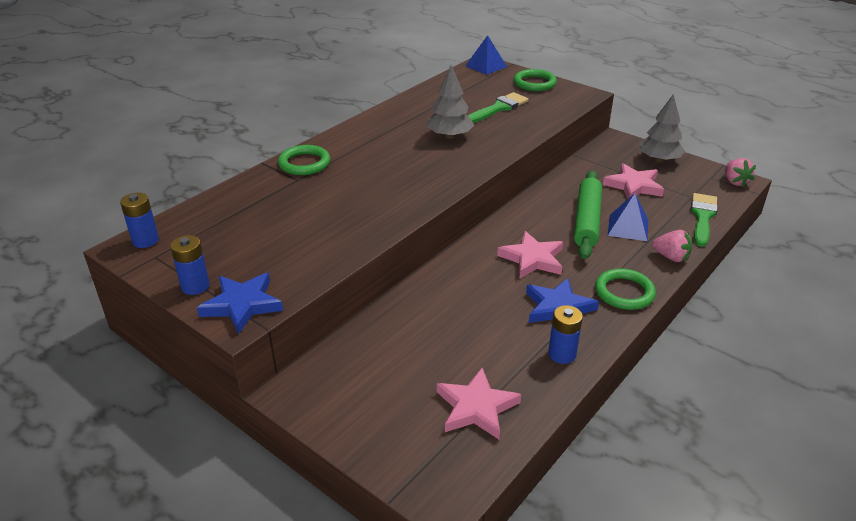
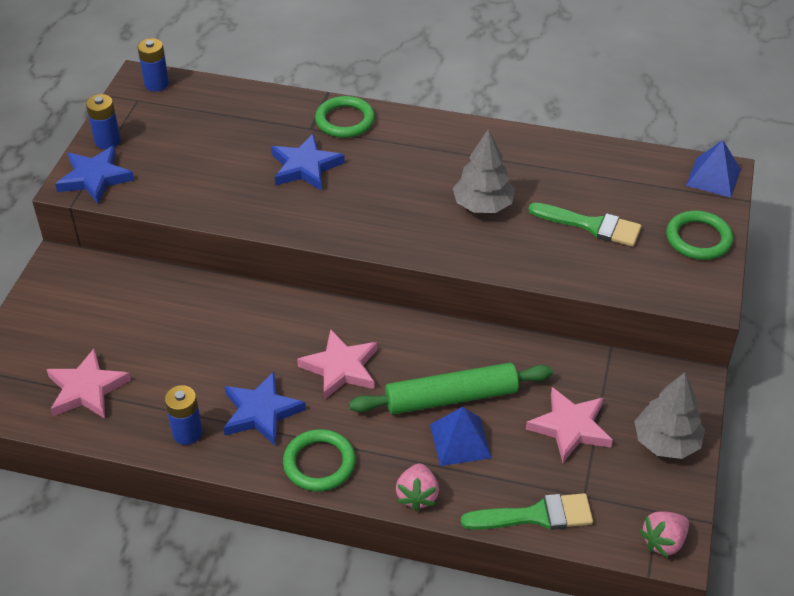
camera: 65 degrees right, 10 degrees up
(341, 192) = (305, 167): none -> blue star

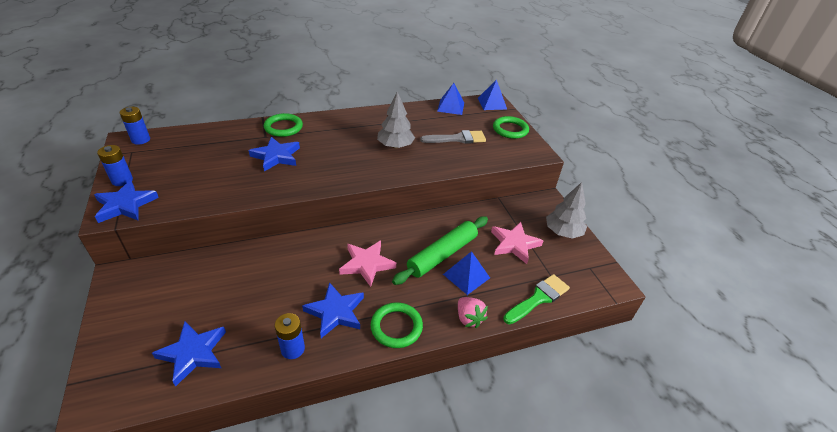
camera: 35 degrees left, 5 degrees down
(86, 389) = (193, 353): pink star -> blue star
(591, 225) = (457, 139): green brush -> grey brush
(632, 162) = (451, 107): none -> blue pyramid
(663, 542) = (607, 282): pink strawberry -> none

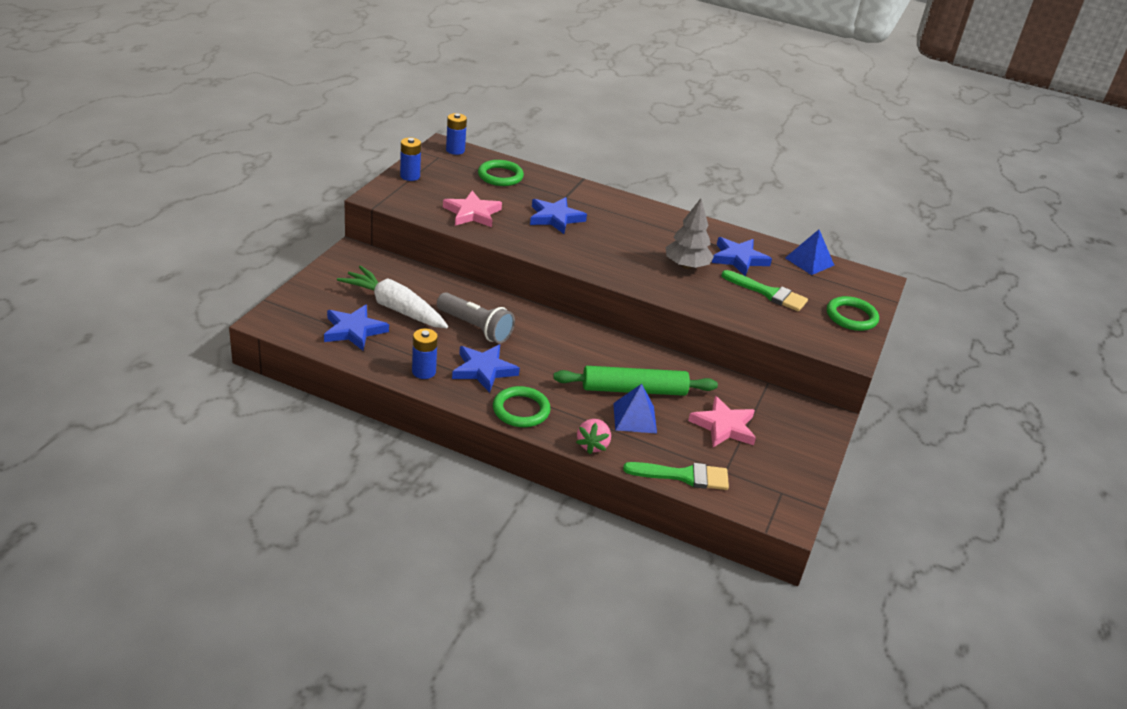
camera: 40 degrees right, 5 degrees down
(125, 205) = (395, 195): blue star -> blue star (739, 259)
(208, 305) = (394, 308): none -> white carrot
(283, 127) = (592, 197): green ring -> green ring (500, 176)
(291, 279) = (475, 327): none -> grey flashlight
(367, 264) = (552, 355): pink star -> pink star (472, 213)
(457, 139) = (768, 293): grey brush -> green brush
(492, 103) = (871, 282): blue pyramid -> none
(563, 232) = (798, 450): grey tree -> none

